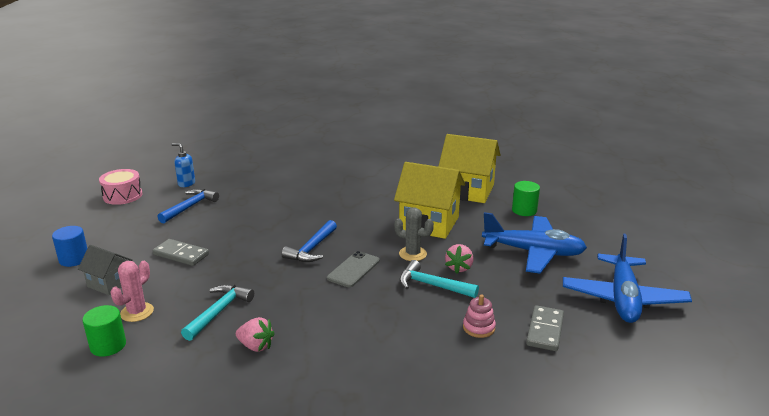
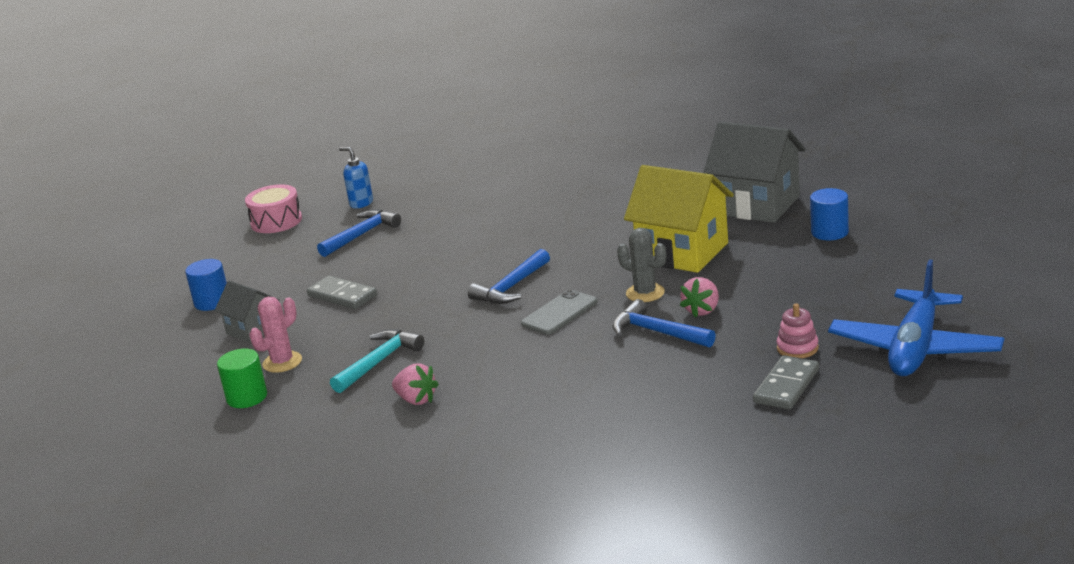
camera: 15 degrees right, 0 degrees up
(432, 285) = (658, 332): turquoise hammer -> blue hammer
(468, 191) = (757, 205): yellow house -> grey house
(478, 328) = (700, 382): pink stacking toy -> pink stacking toy (797, 348)
(524, 210) = (829, 232): green cylinder -> blue cylinder
(533, 252) = (816, 290): blue plane -> none

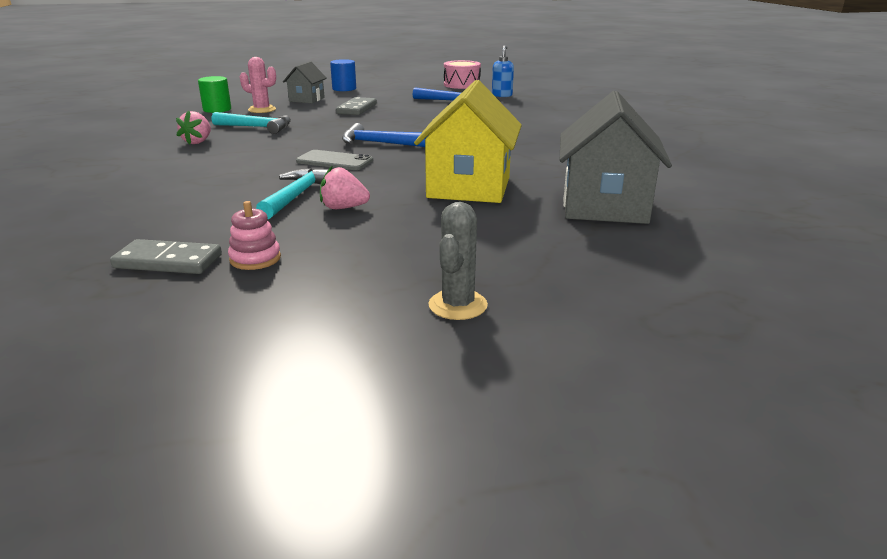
camera: 65 degrees right, 0 degrees up
(645, 293) = (377, 183): grey cactus -> grey cactus (458, 305)
(658, 332) = (297, 196): blue hammer -> turquoise hammer
(829, 232) = (561, 249): blue cylinder -> none
(915, 349) = (241, 332): blue plane -> none

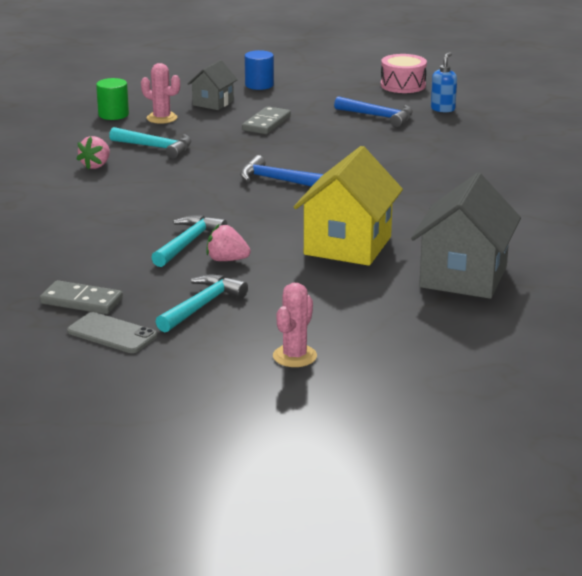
camera: 10 degrees right, 0 degrees up
(255, 259) = (148, 304): pink stacking toy -> none
(322, 255) = (202, 306): none -> turquoise hammer
(334, 161) = (228, 202): grey phone -> grey phone (112, 334)
(458, 305) = (295, 356): grey cactus -> pink cactus

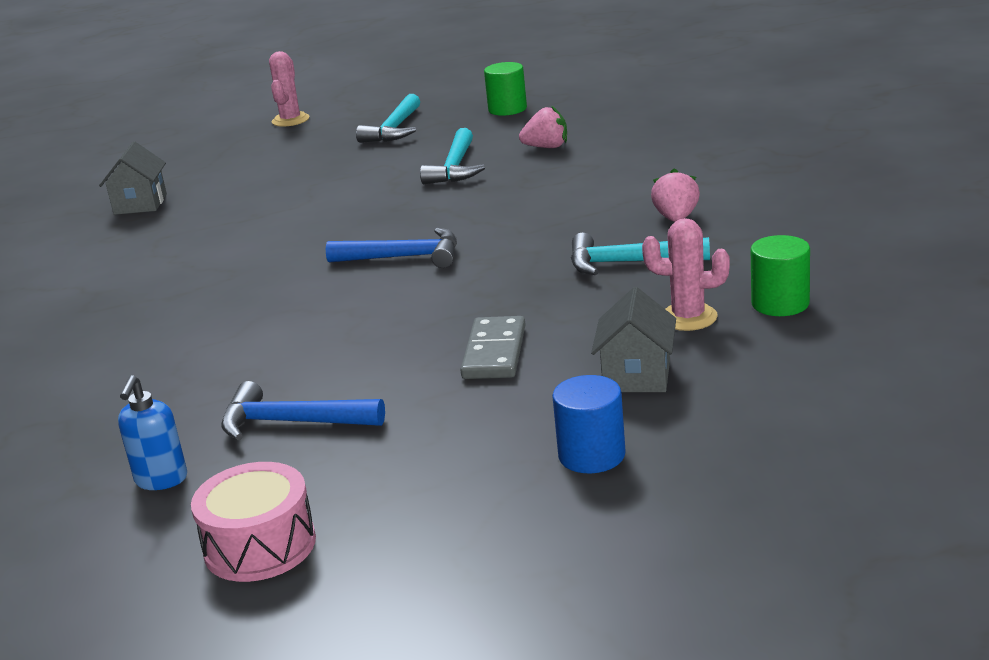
camera: 165 degrees right, 0 degrees up
(81, 301) = (507, 109): grey domino -> green cylinder
(112, 334) = (455, 99): grey phone -> none
(227, 260) = (400, 164): pink strawberry -> pink strawberry (546, 147)
(347, 246) = (274, 204): yellow house -> none
(463, 277) = (140, 204): grey house -> grey house, size x0.55

